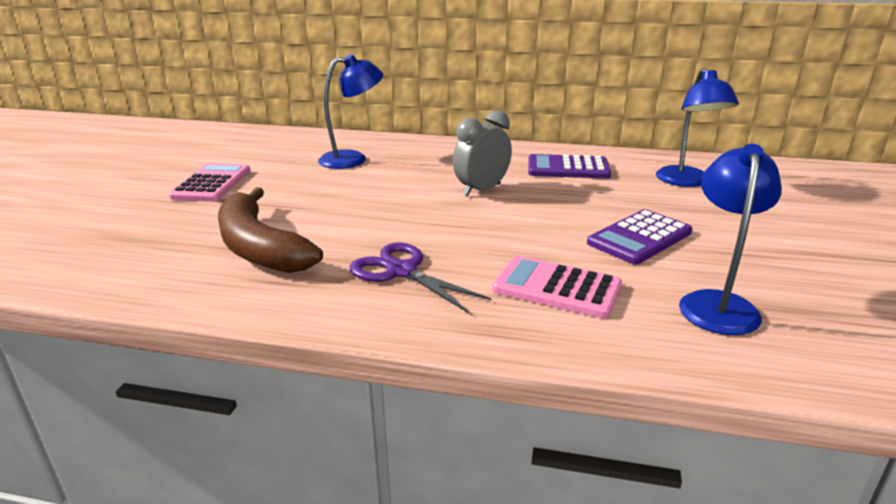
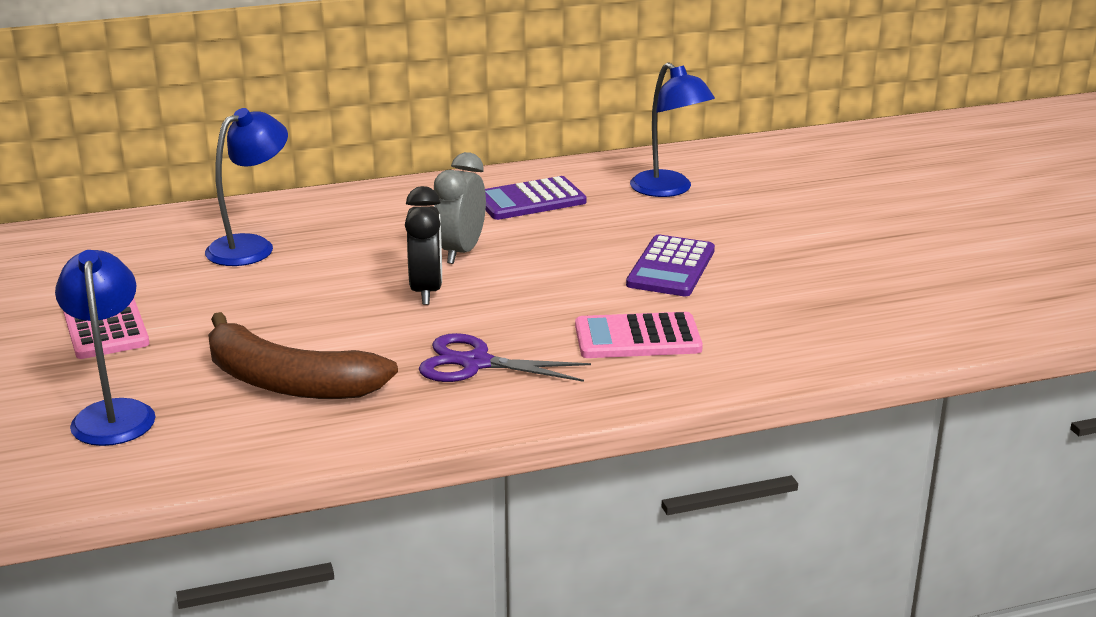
camera: 30 degrees left, 0 degrees up
(427, 210) = (426, 291): none -> black clock
(717, 303) = (780, 314): blue lamp -> blue lamp (114, 413)

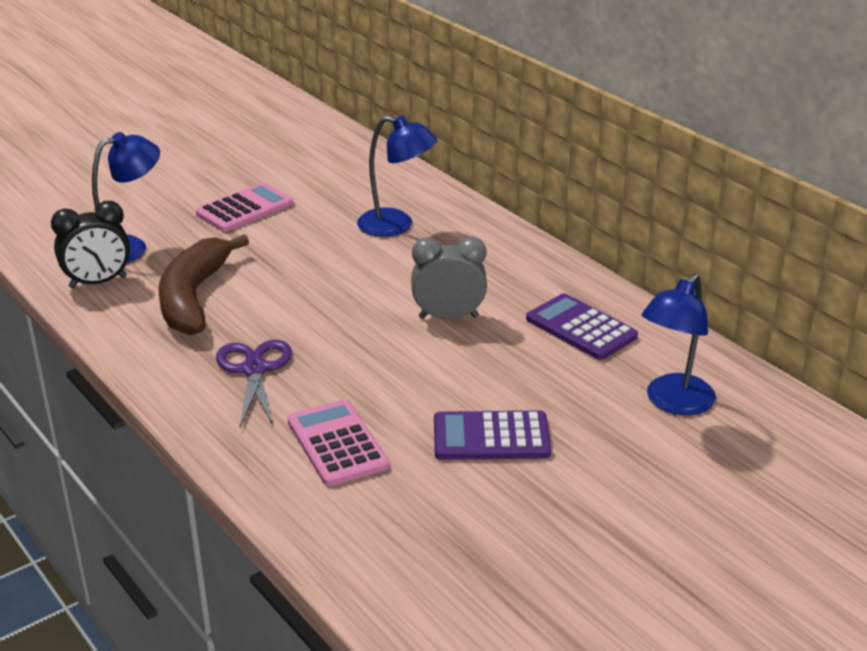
camera: 70 degrees right, 5 degrees up
(426, 291) = (366, 318): black clock -> black clock (98, 282)

